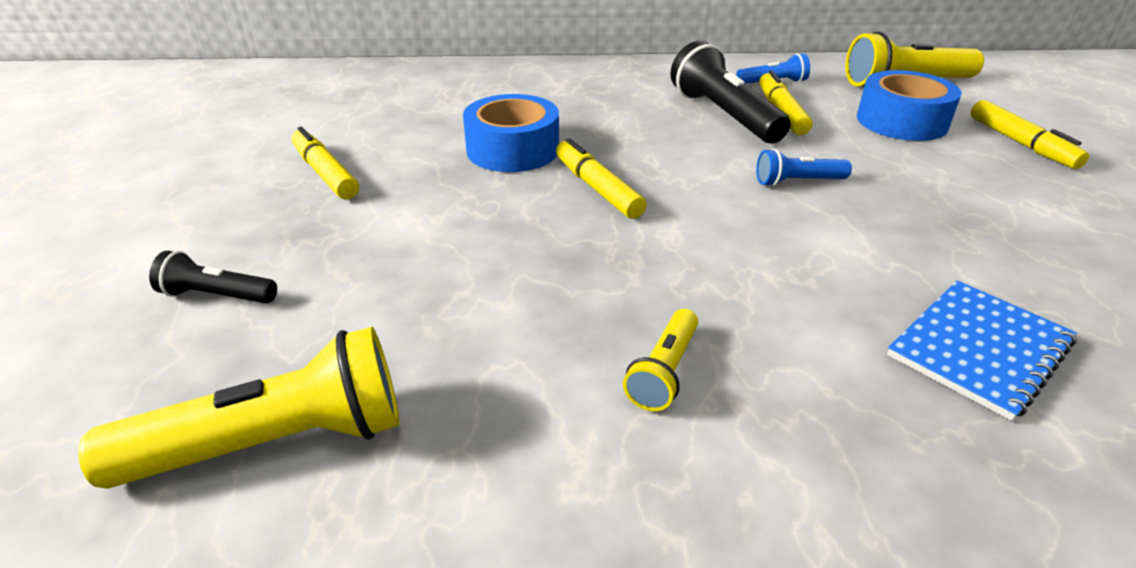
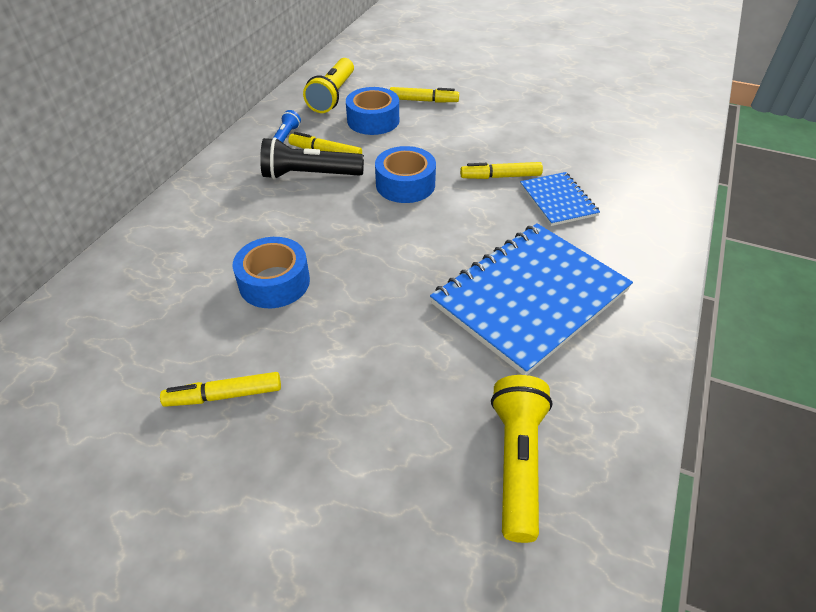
camera: 65 degrees left, 10 degrees up
(217, 296) = (359, 482): black flashlight -> none
(597, 188) = (355, 260): yellow marker -> yellow marker (500, 176)
(663, 372) = (530, 297): yellow flashlight -> blue notebook
(797, 182) = (405, 184): blue flashlight -> blue tape

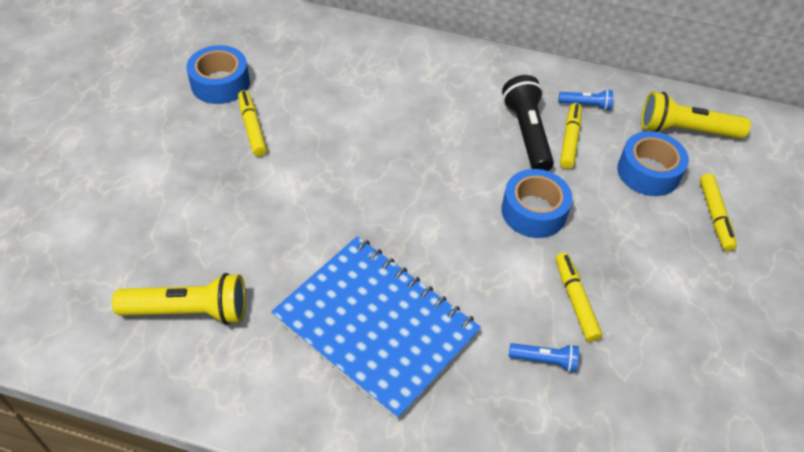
camera: 80 degrees right, 5 degrees up
(274, 282) = (370, 134): blue tape -> blue tape (220, 83)
(558, 200) = (545, 360): blue notebook -> blue flashlight

